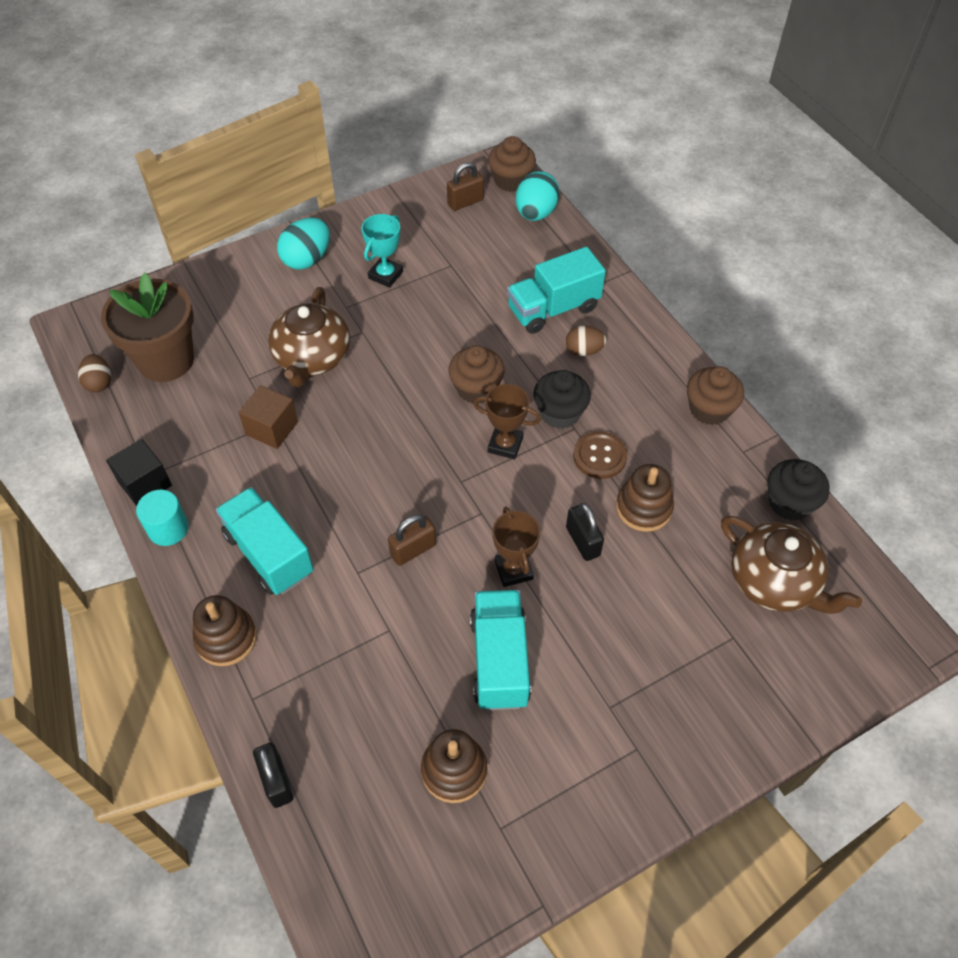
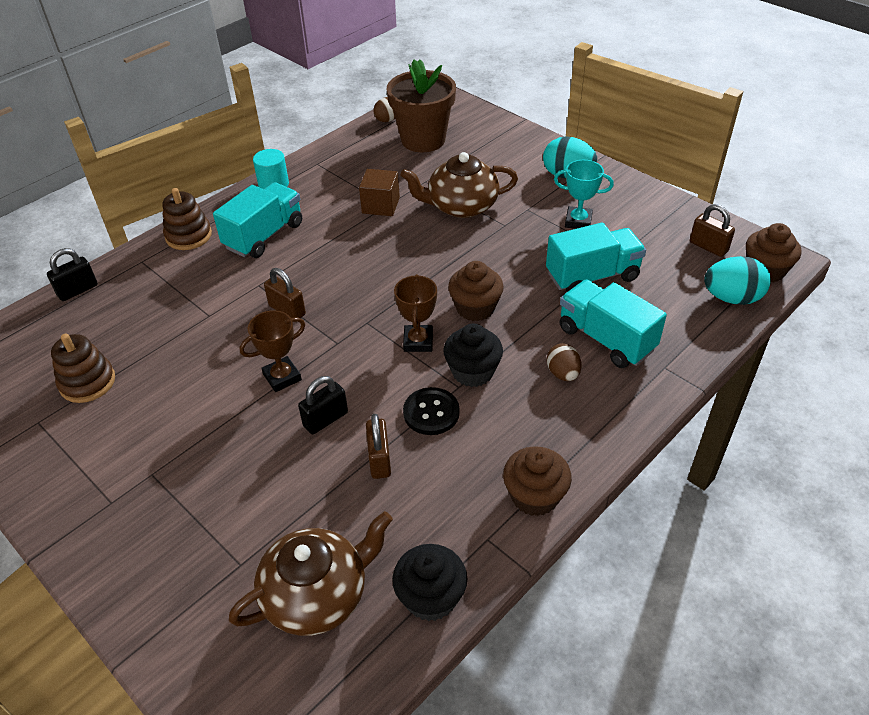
camera: 75 degrees right, 10 degrees down
(145, 483) = (309, 164): black cube -> none
(499, 660) = (189, 387): turquoise truck -> turquoise truck (592, 276)
(599, 456) = (431, 412): brown button -> black button
(643, 508) = (379, 460): brown stacking toy -> brown padlock
(774, 582) = (317, 595): brown teapot -> brown teapot turned 150 degrees counterclockwise

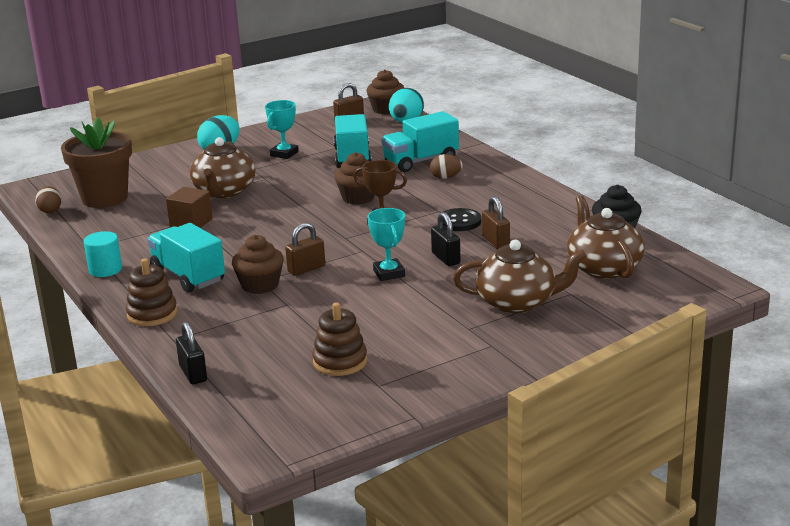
camera: 75 degrees left, 20 degrees down
(214, 510) = (517, 302): none -> brown teapot
(282, 377) = (389, 273): brown trophy -> turquoise trophy
(379, 460) = (495, 241): brown padlock -> brown padlock turned 60 degrees clockwise
(472, 371) = (426, 205): black cupcake -> none
(534, 496) = (548, 197): brown cupcake -> brown cupcake (260, 285)

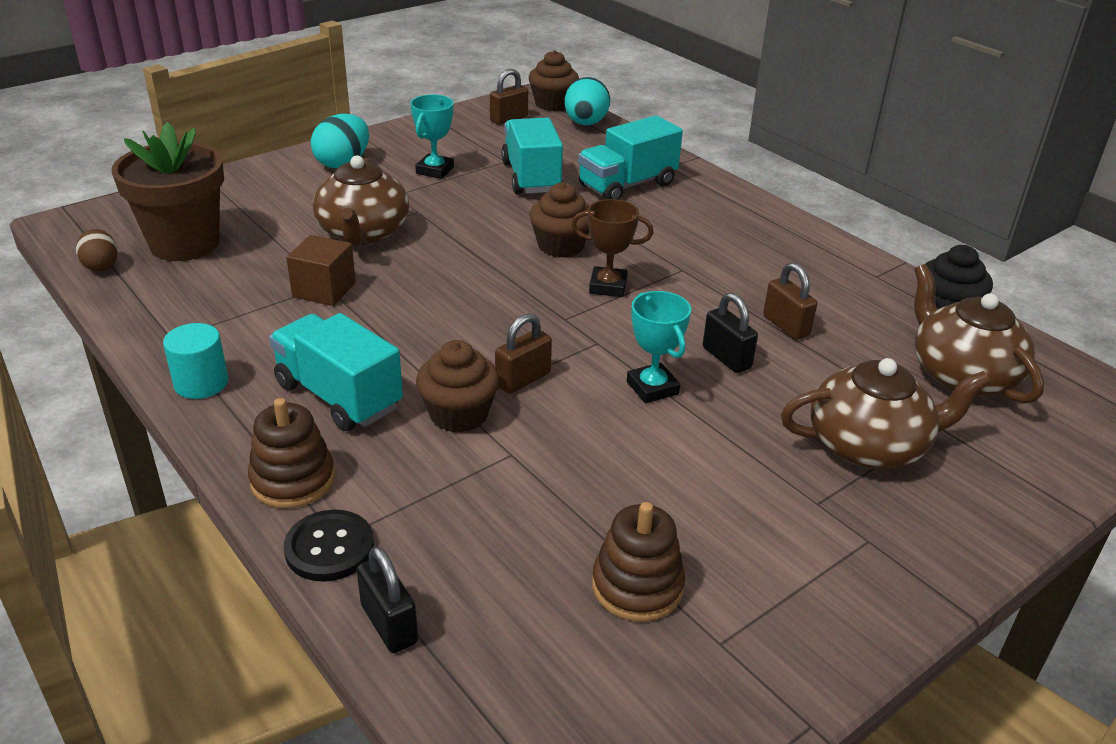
camera: 10 degrees left, 10 degrees up
(446, 177) = (671, 212): brown egg -> none
(459, 221) = (719, 289): black button -> black button (329, 548)

